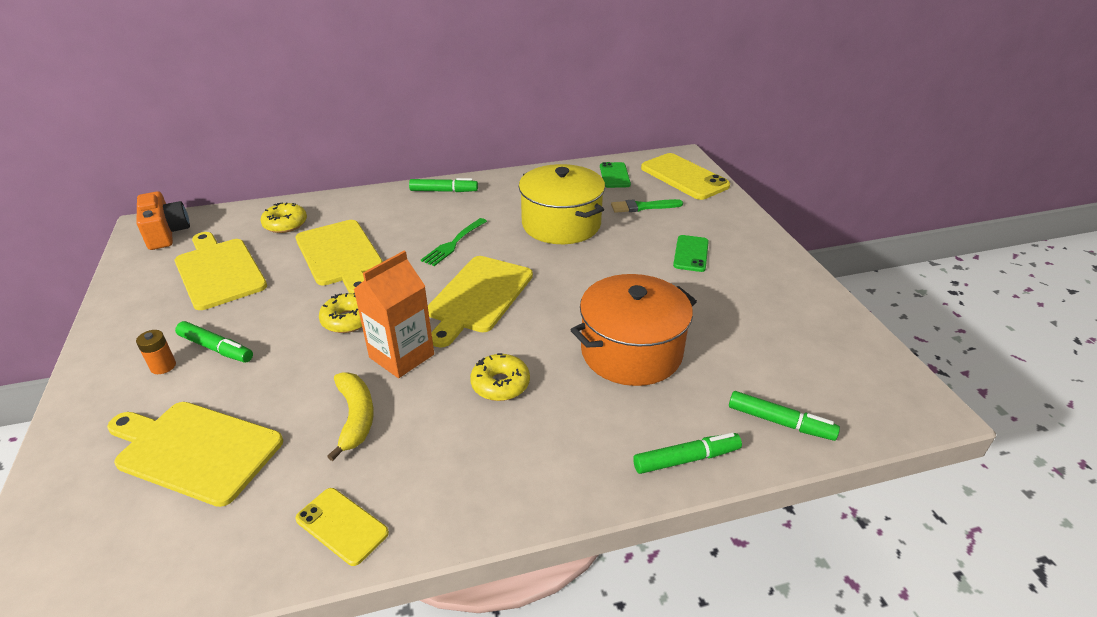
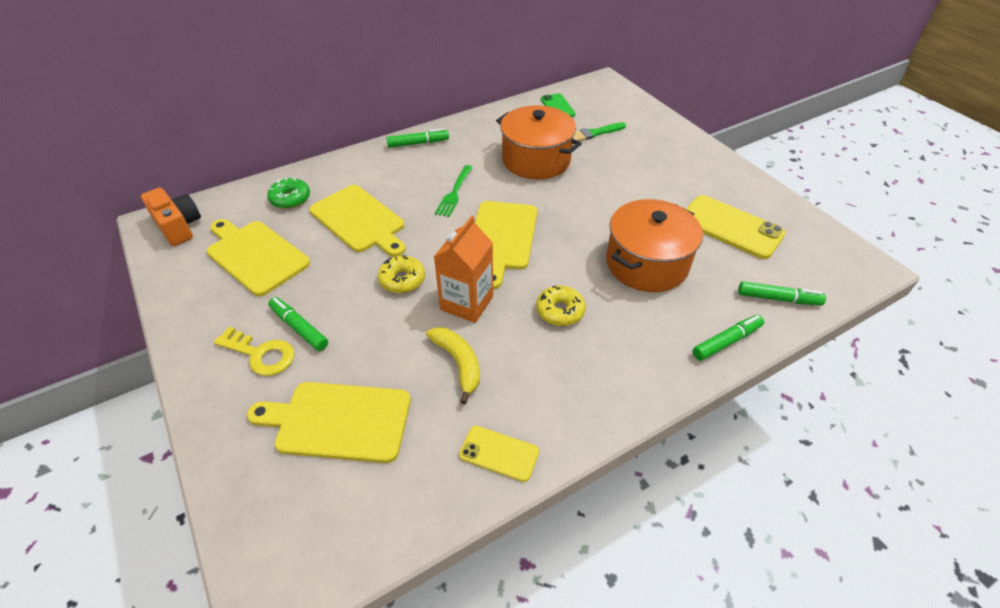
camera: 15 degrees left, 10 degrees up
(163, 366) = (261, 354): orange battery -> yellow key
(216, 348) = (299, 328): green marker -> green marker turned 150 degrees counterclockwise
(285, 224) = (290, 199): yellow donut -> green donut
(561, 224) = (536, 160): yellow pot -> orange pot
(684, 177) = (614, 100): yellow phone -> yellow phone (730, 227)
(691, 254) = (652, 170): green phone -> none

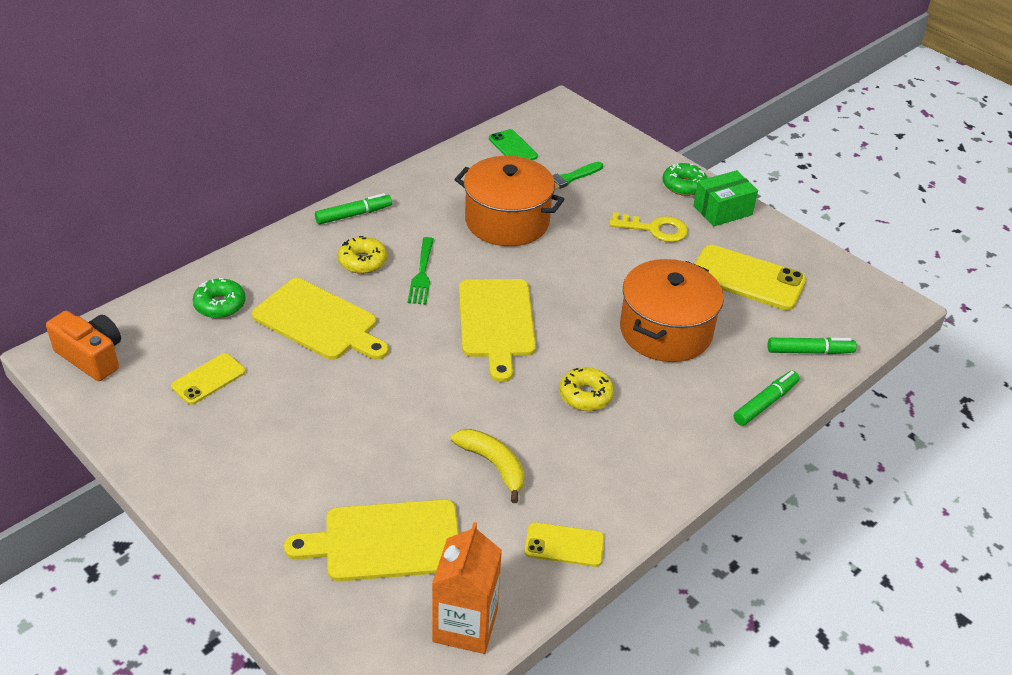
camera: 15 degrees left, 5 degrees down
(255, 255) = (208, 379): yellow cutting board -> yellow phone
(261, 354) = (268, 488): yellow key -> yellow key (655, 229)
(299, 328) = (300, 454): green marker -> none
(402, 280) = (398, 385): yellow donut -> yellow donut (362, 261)
(466, 303) = (480, 400): orange carton -> orange carton (465, 625)
(690, 147) = (683, 185): none -> green donut
(719, 169) = (722, 210): none -> green box

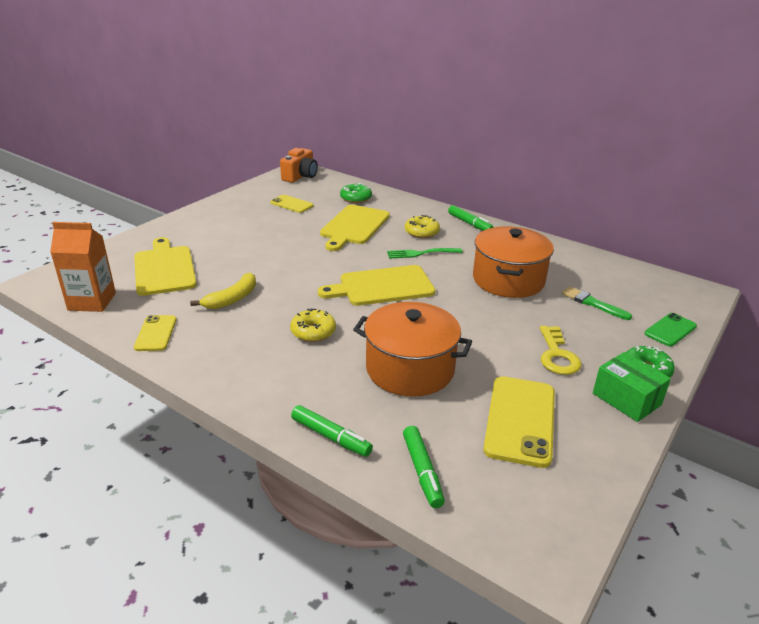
camera: 80 degrees right, 10 degrees down
(513, 147) = (611, 274): green phone -> green phone (670, 330)

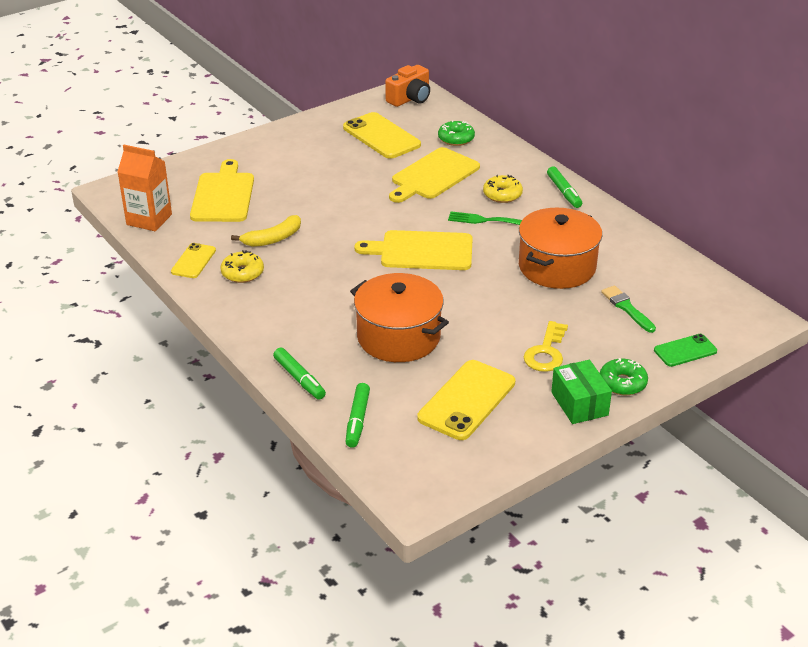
camera: 20 degrees right, 5 degrees up
(291, 204) = (381, 136): yellow phone -> yellow phone, size x1.76
(313, 332) = (331, 285): yellow donut -> yellow donut (242, 273)

